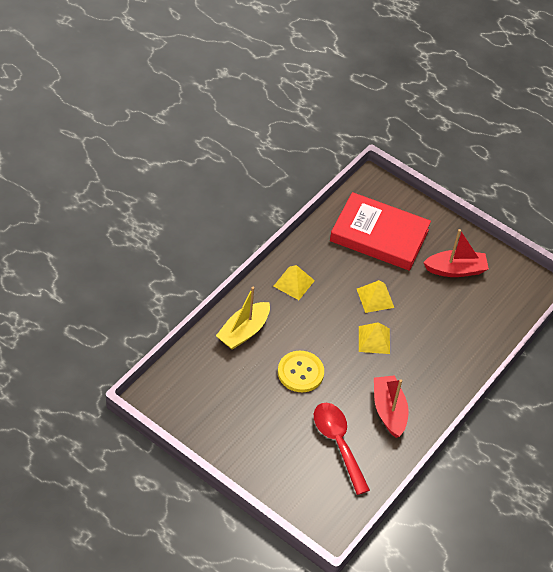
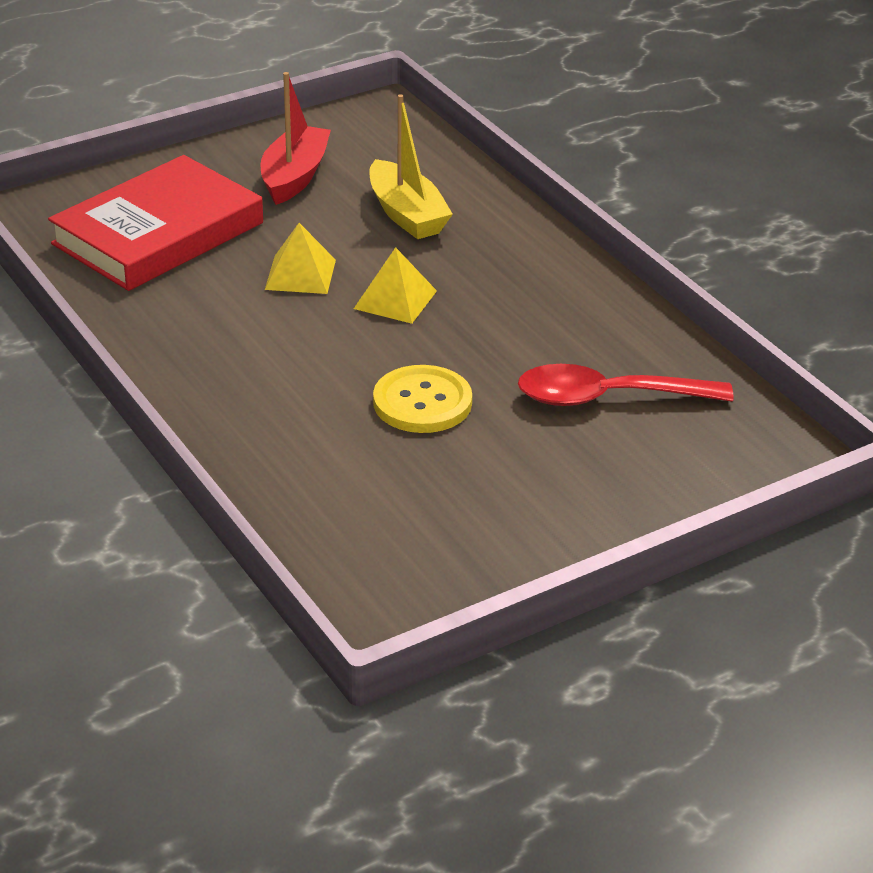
camera: 65 degrees left, 15 degrees down
(243, 331) = (280, 450): yellow boat -> yellow boat (407, 214)
(294, 283) = (201, 358): yellow pyramid -> none
(389, 411) = (562, 323): red boat -> none

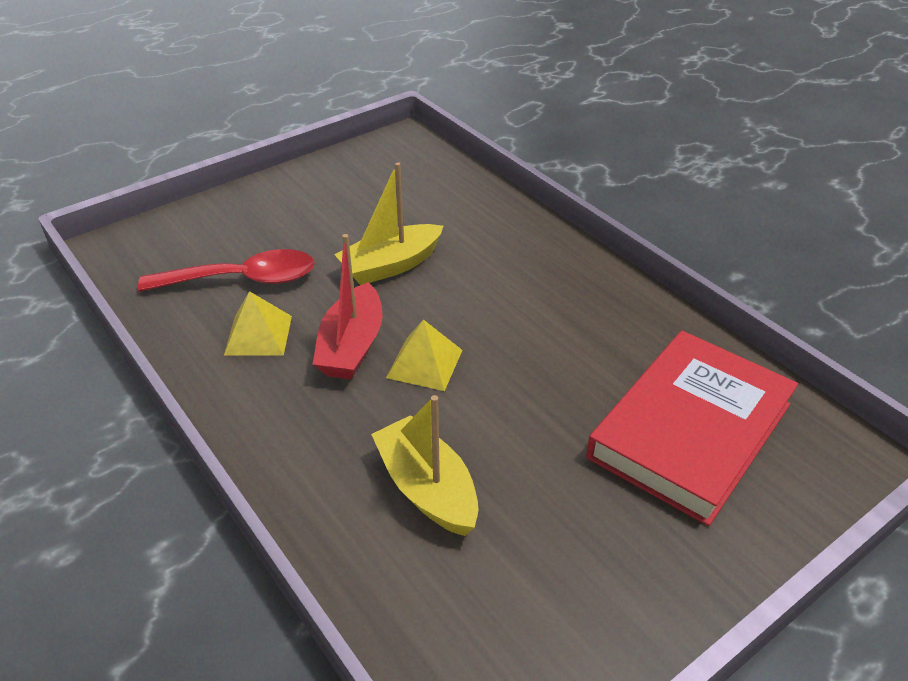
camera: 175 degrees right, 5 degrees up
(294, 177) = (577, 548): red boat -> red boat (351, 346)
(300, 274) = (522, 387): yellow pyramid -> yellow pyramid (258, 335)
(422, 402) = (390, 265): yellow button -> yellow boat

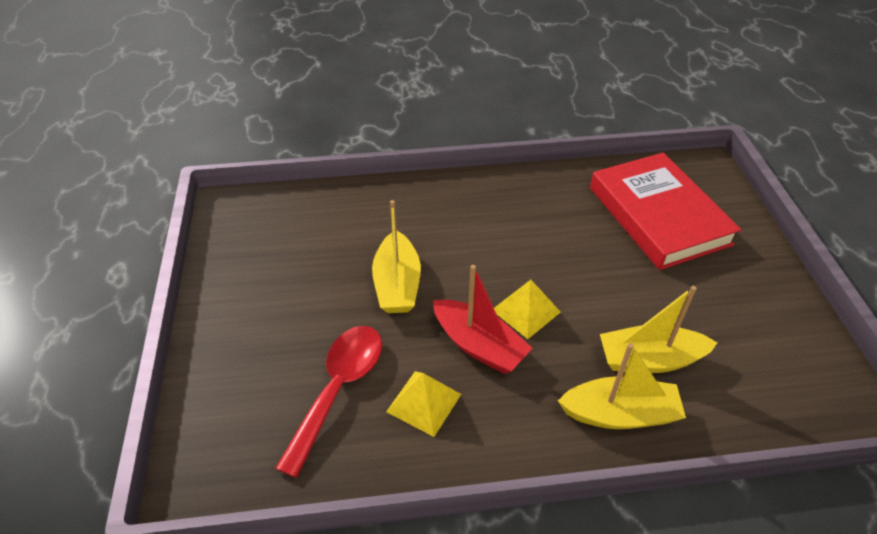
camera: 60 degrees left, 5 degrees up
(329, 483) = (620, 414): none -> yellow boat

